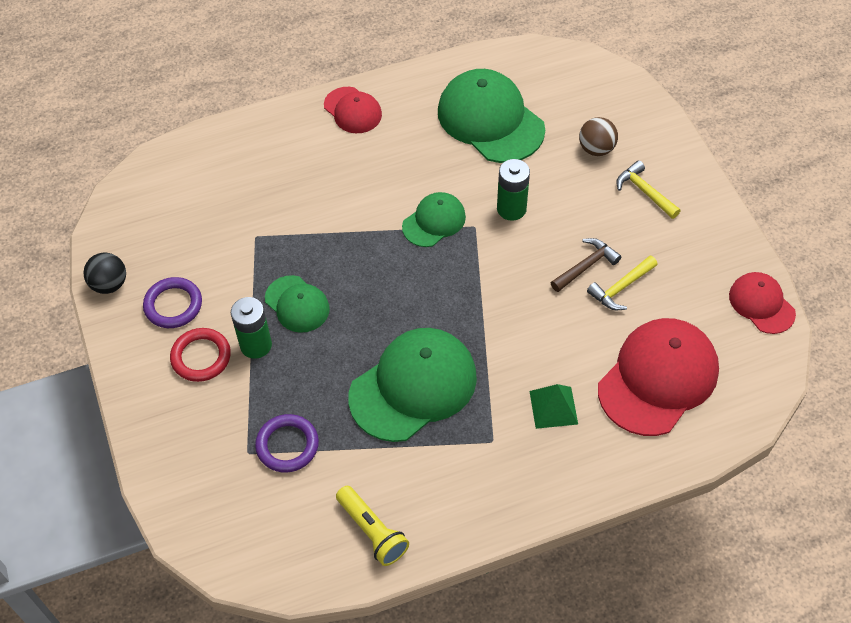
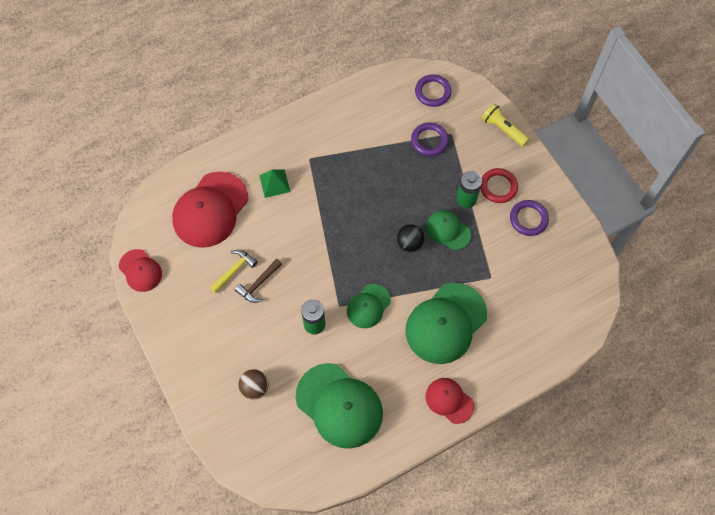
camera: 170 degrees right, 10 degrees up
(109, 284) = (576, 228): black ball -> black ball (409, 243)
(257, 534) = (433, 92): none -> purple ring
(372, 531) = (370, 101): yellow flashlight -> yellow flashlight (503, 129)
(413, 386) = (362, 185): green cap -> green cap (446, 323)
(644, 191) = (218, 352): yellow hammer -> none

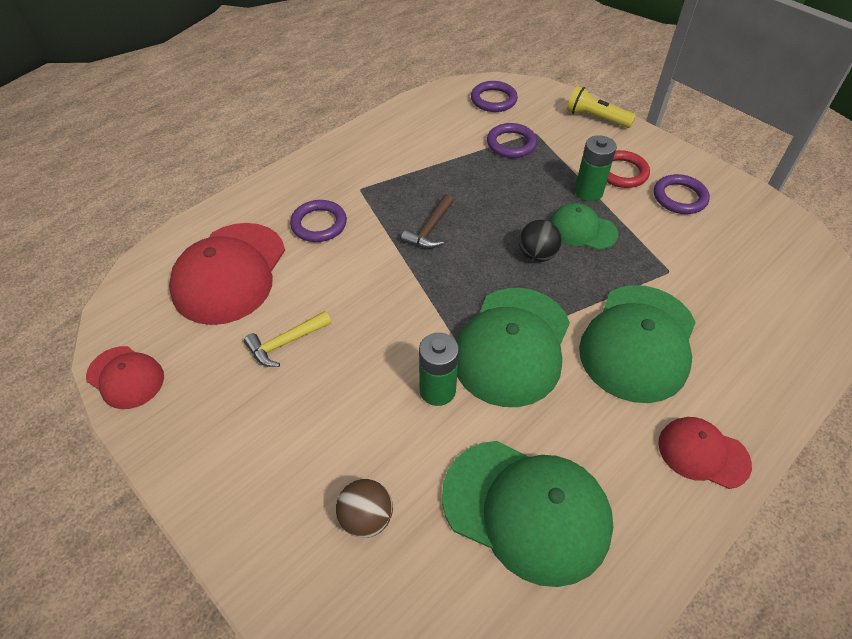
camera: 15 degrees left, 15 degrees down
(234, 270) = (285, 343): yellow hammer -> yellow hammer turned 150 degrees counterclockwise
(258, 284) = (329, 354): brown hammer -> brown hammer (430, 230)
(274, 183) = (319, 224): green pyramid -> purple ring
(368, 306) = (512, 346): green cap -> green cap, size x1.82

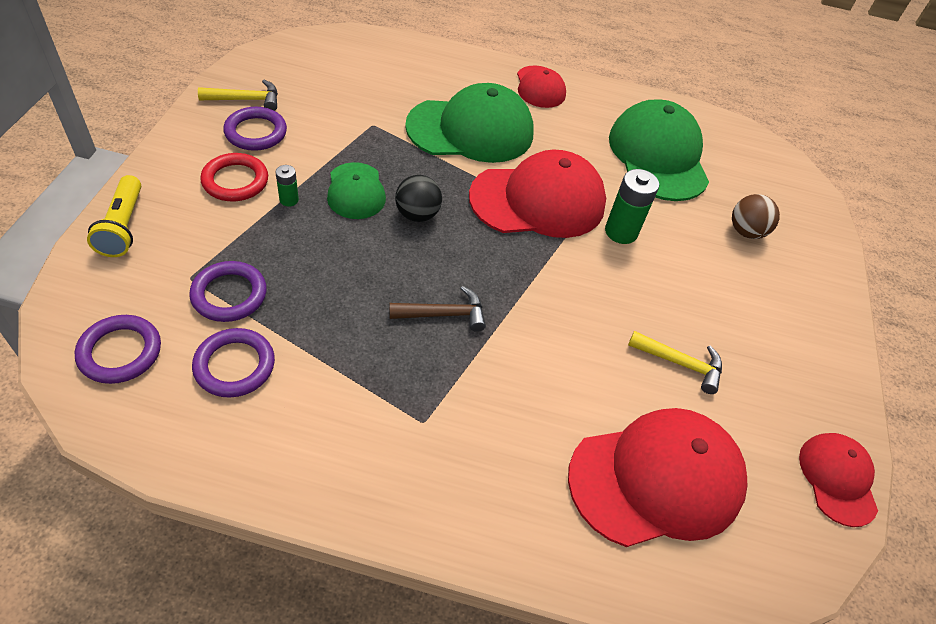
camera: 130 degrees left, 0 degrees up
(319, 224) = (516, 431): purple ring -> purple ring (234, 365)
(512, 346) = (538, 200): green cap -> red cap
(588, 192) = (289, 200): green battery -> green battery, size x0.54
(728, 204) = (246, 100): none -> yellow hammer

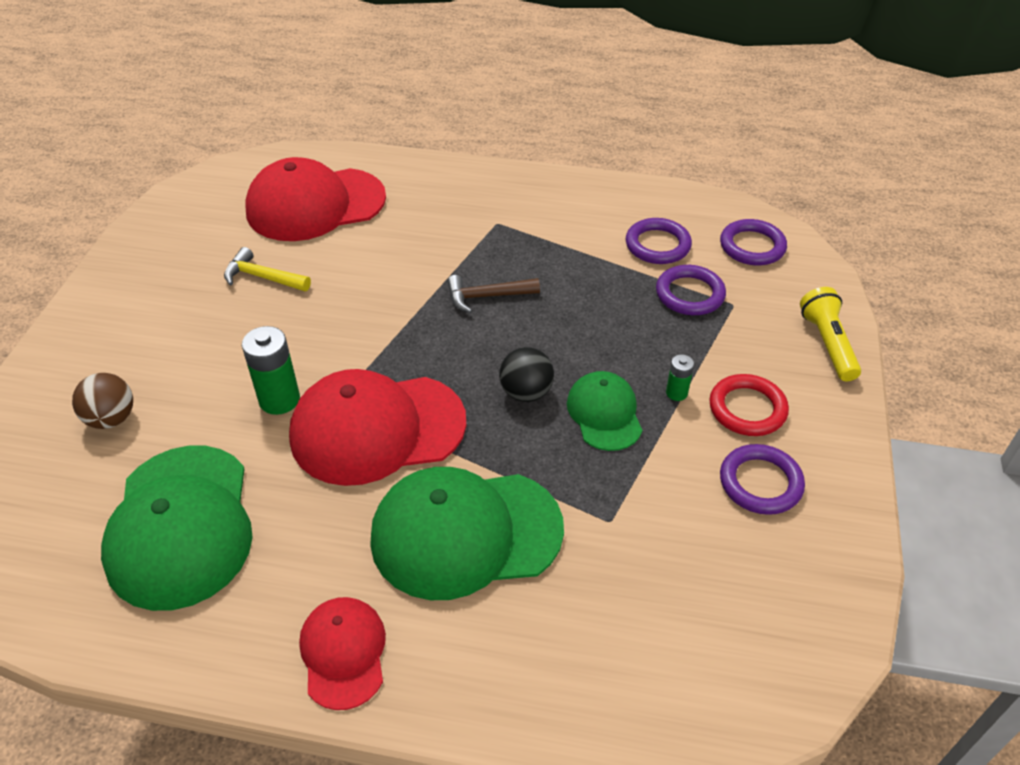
camera: 175 degrees left, 5 degrees down
(246, 100) = (803, 540): yellow hammer -> none
(837, 479) = (164, 214): red cap -> none

